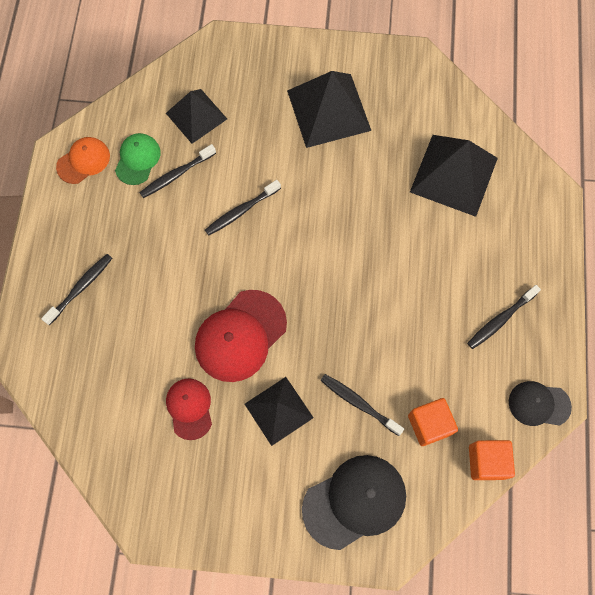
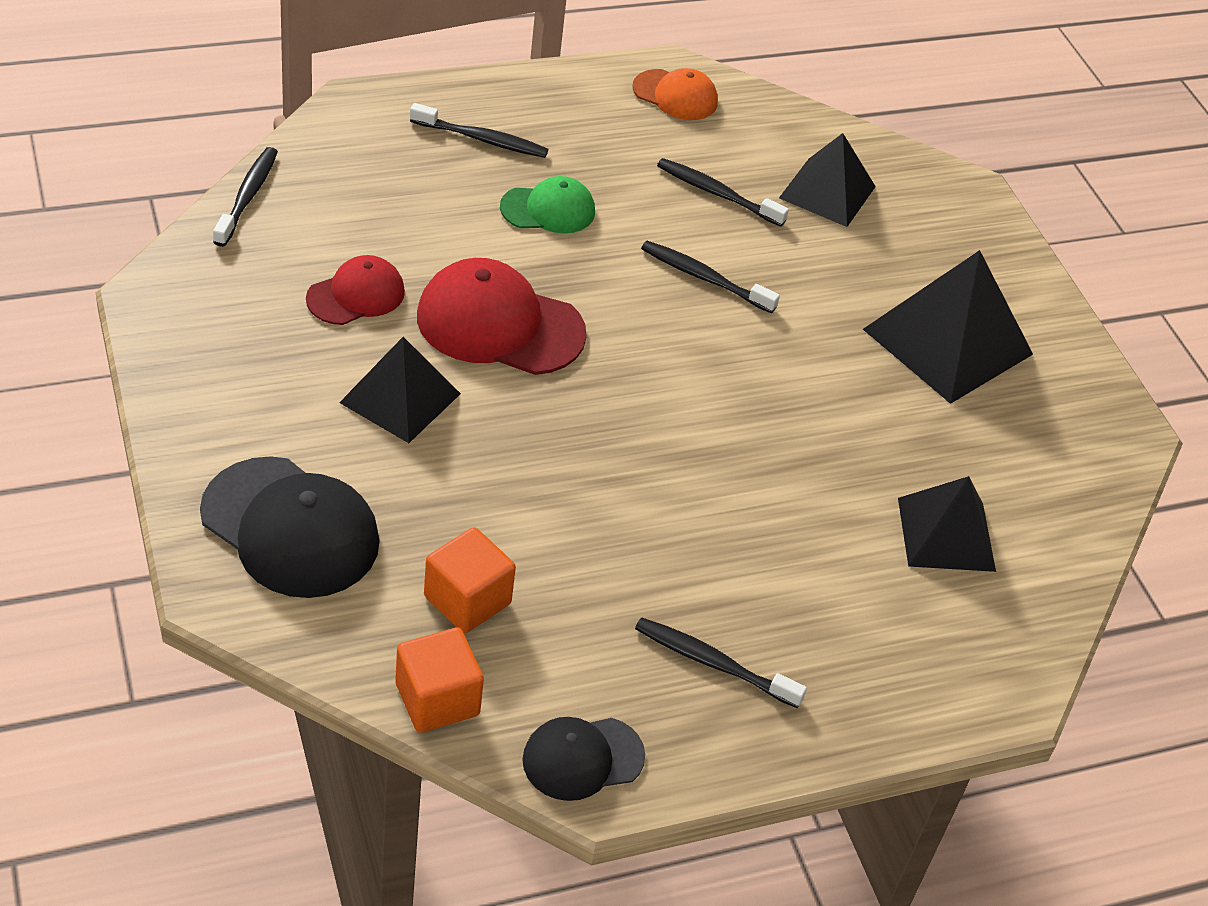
camera: 60 degrees right, 25 degrees down
(137, 159) = (714, 148): green cap -> green cap (548, 210)
(359, 403) = (459, 496): black toothbrush -> black toothbrush (247, 196)
(453, 175) = (946, 534): black pyramid -> black pyramid, size x0.66
(539, 404) = (582, 758): black cap -> black cap turned 90 degrees counterclockwise

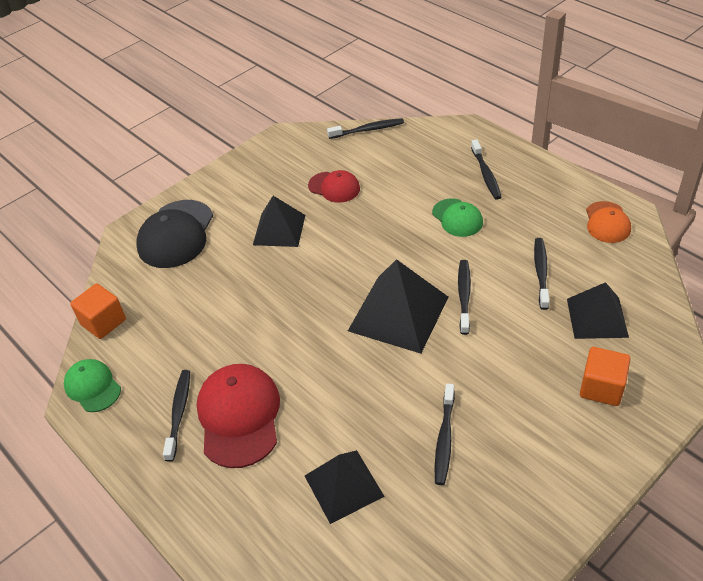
camera: 75 degrees right, 0 degrees up
(467, 600) = (167, 306): orange cube -> orange cube (601, 387)
(499, 325) = (356, 238): red cap -> red cap (239, 416)
(582, 758) = (92, 387): black cap -> green cap
(928, 410) = (444, 439): none -> black toothbrush
(947, 341) = (517, 426): black pyramid -> black pyramid (398, 313)

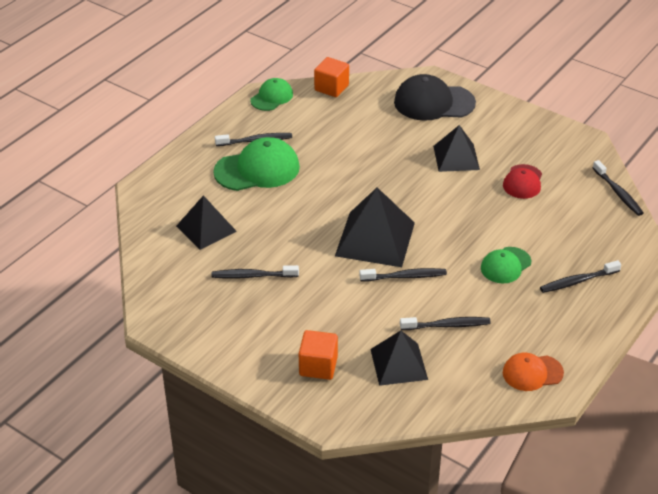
camera: 75 degrees right, 5 degrees down
(239, 416) = (257, 169): red cap -> green cap

